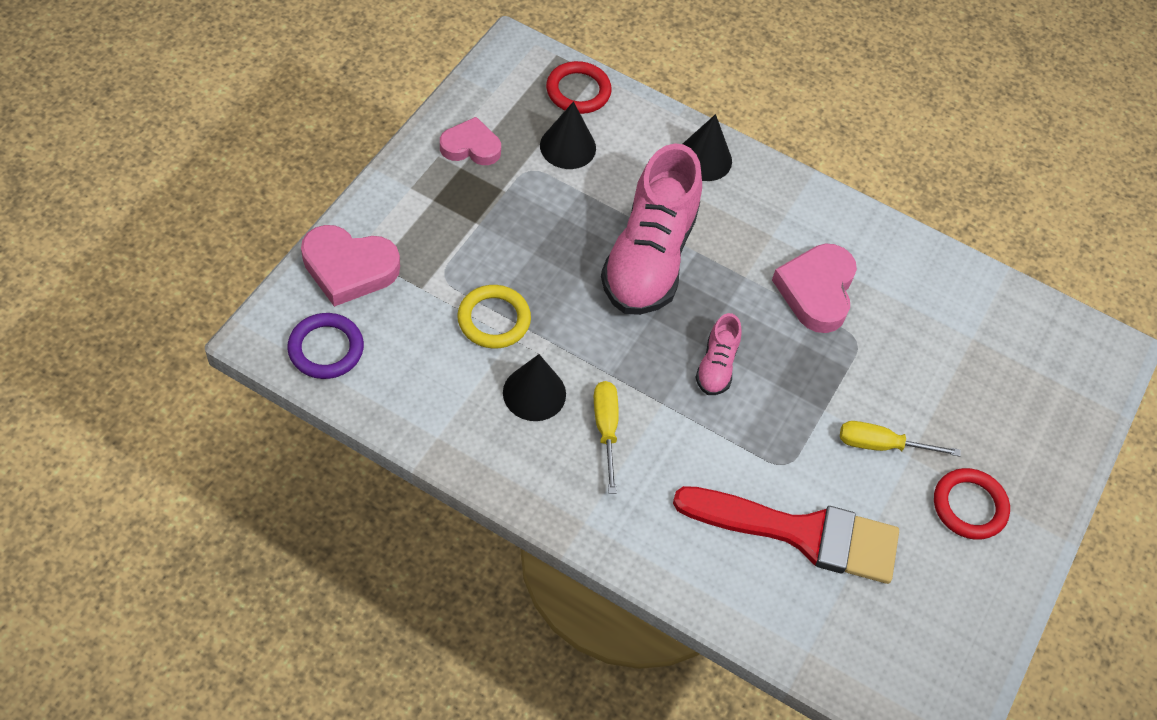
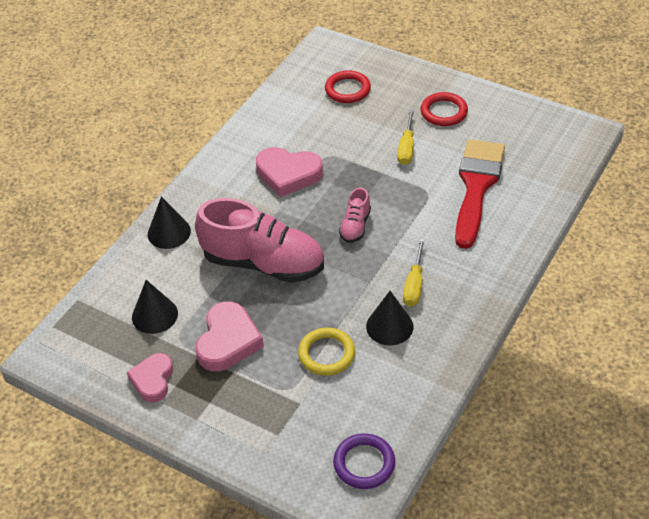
camera: 80 degrees left, 10 degrees down
(349, 268) = (283, 456): pink heart -> pink heart (228, 341)
(578, 91) = (95, 310): red ring -> red ring (347, 90)
(606, 429) = (414, 284): yellow screwdriver -> yellow screwdriver turned 75 degrees counterclockwise
(716, 366) = (355, 226): pink shoe -> pink shoe turned 90 degrees clockwise

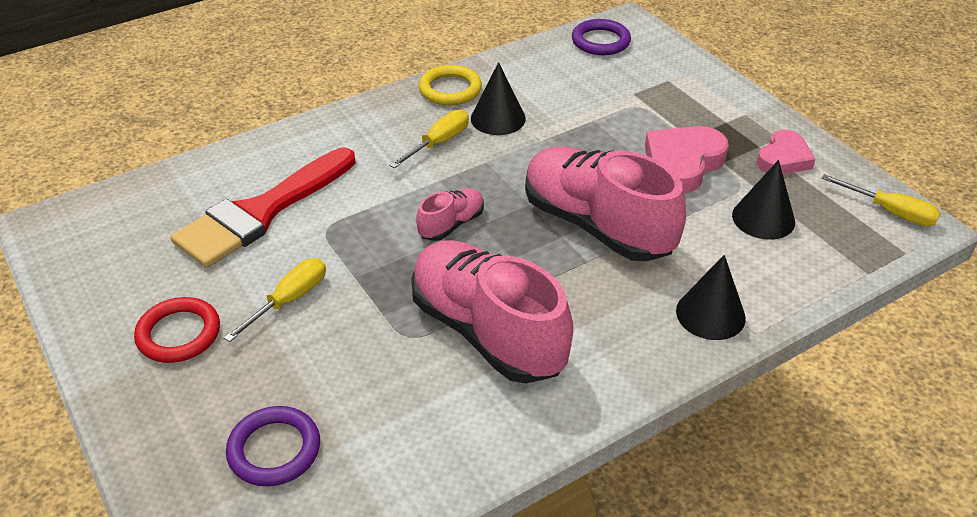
camera: 155 degrees left, 5 degrees down
(65, 358) = (890, 212): none -> yellow screwdriver
(288, 174) = (487, 331): pink heart -> pink shoe
(326, 354) = (581, 119): yellow ring -> yellow ring (450, 89)
(347, 90) = (274, 450): red ring -> purple ring

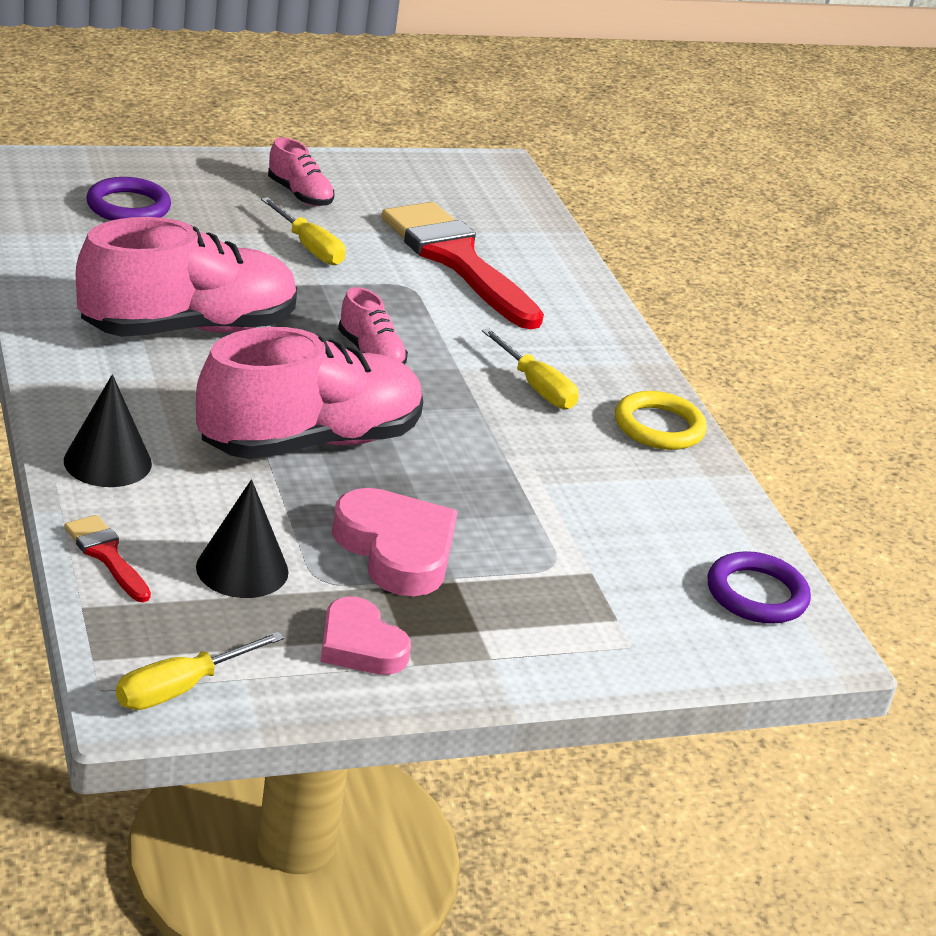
camera: 100 degrees right, 10 degrees down
(179, 334) = (299, 195): red ring -> pink shoe
(498, 118) = (572, 442): black cone -> none
(810, 279) = (106, 555): none -> red brush

